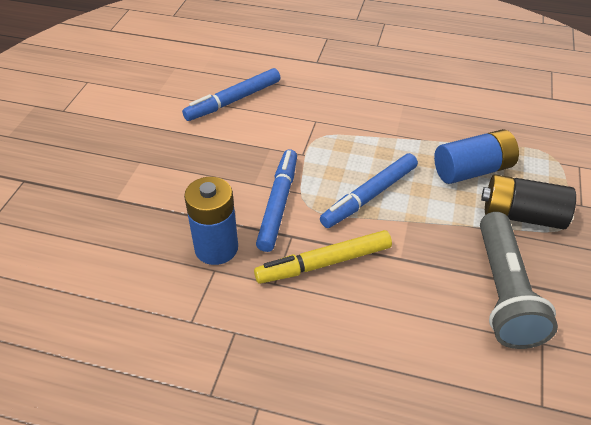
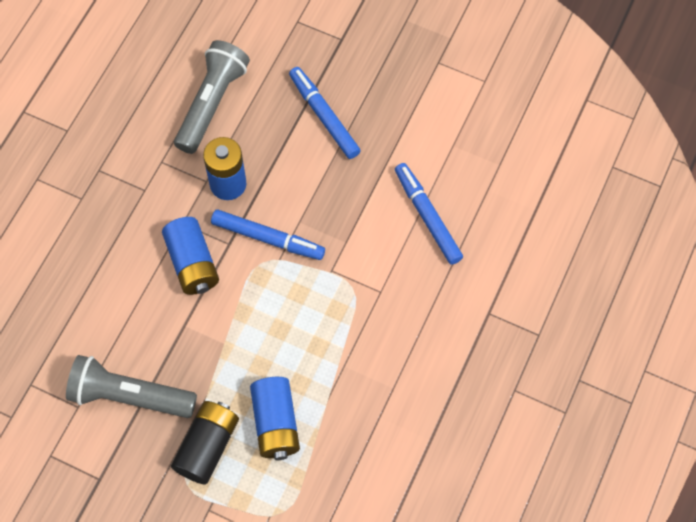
camera: 100 degrees right, 20 degrees up
(104, 282) = (211, 103): none -> grey flashlight
(324, 263) = (192, 263): yellow marker -> blue battery
(369, 196) = (261, 318): blue marker -> blue marker (324, 116)

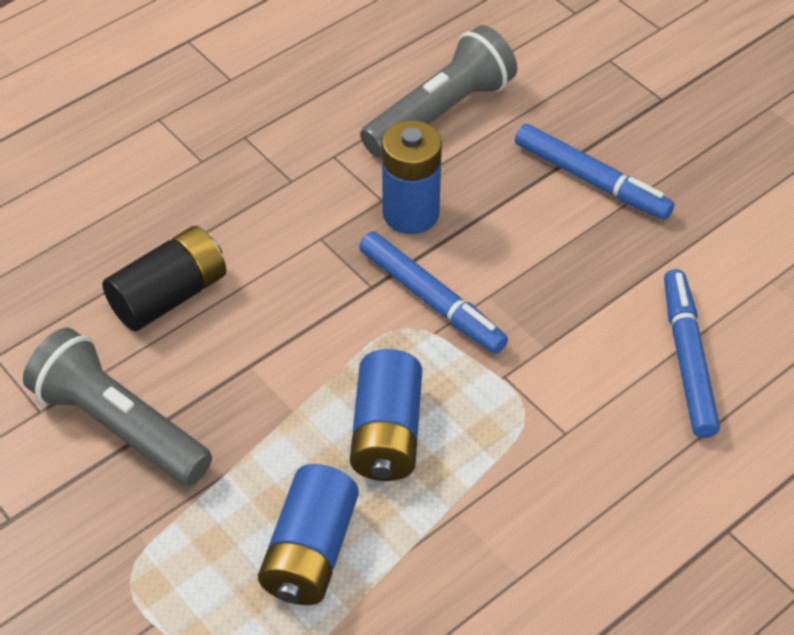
camera: 25 degrees right, 15 degrees down
(192, 263) = (306, 291): blue battery -> blue battery (387, 433)
(207, 446) = (190, 541): black battery -> black battery (169, 295)
(324, 116) = (591, 180): blue marker -> blue marker turned 135 degrees clockwise

